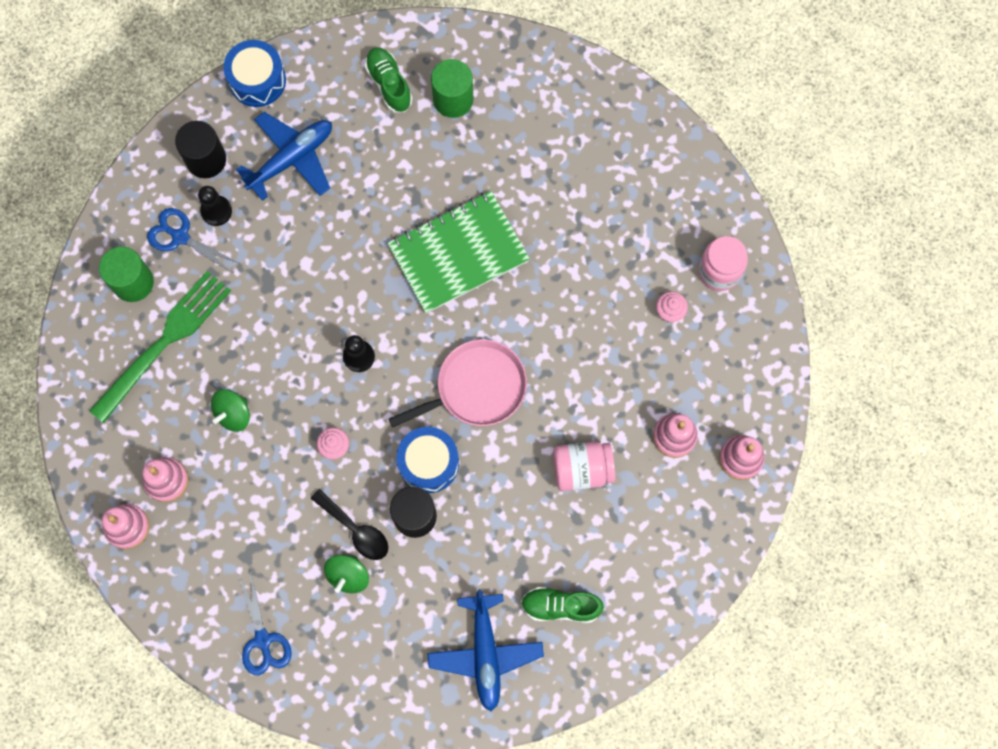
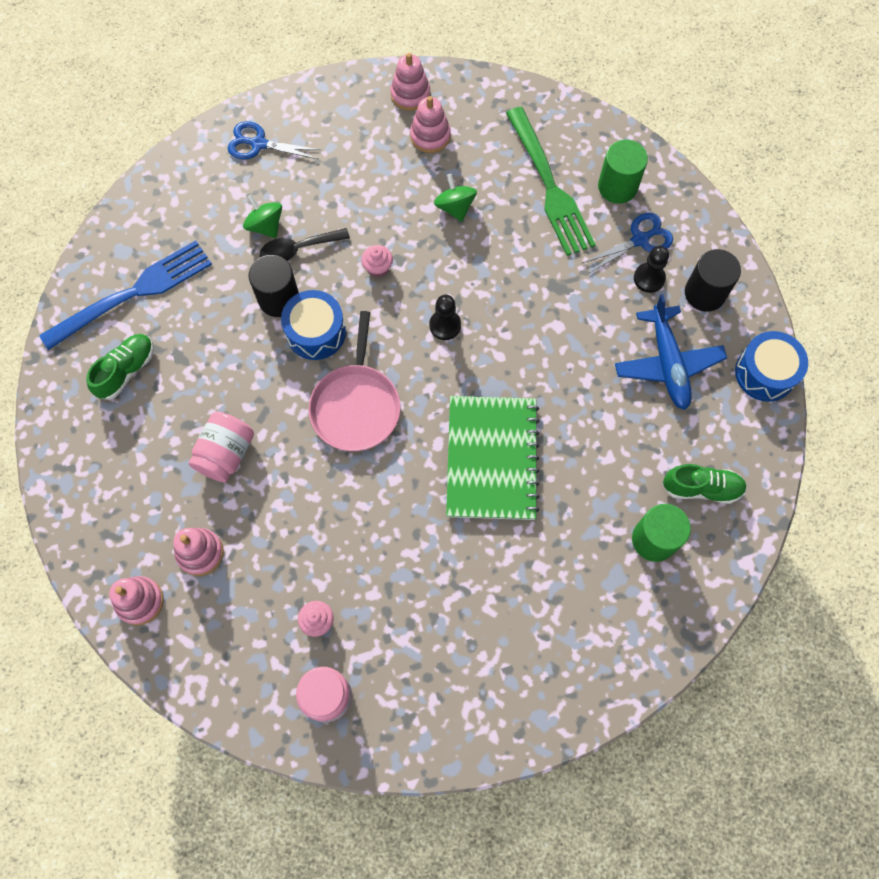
camera: 120 degrees right, 5 degrees down
(485, 653) = (133, 293): blue plane -> blue fork

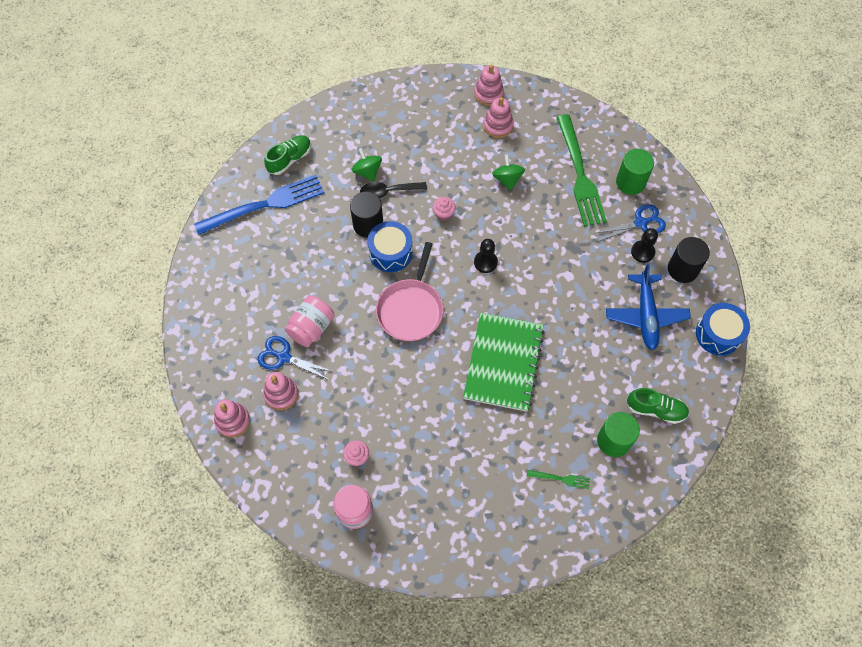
camera: 10 degrees right, 5 degrees down
(126, 370) = (251, 258): green shoe -> green shoe (289, 159)
(259, 144) = (372, 113): blue scissors -> blue scissors (283, 357)
(593, 603) = (560, 479): none -> green fork

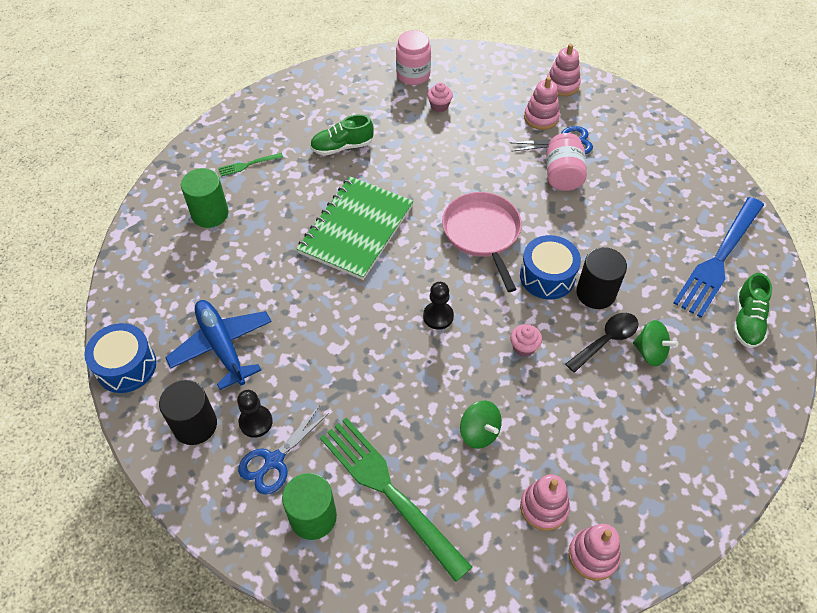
camera: 150 degrees right, 10 degrees down
(503, 363) = (356, 229): green notebook -> green notebook turned 45 degrees clockwise
(655, 409) = (176, 258): green shoe -> green shoe (342, 147)

